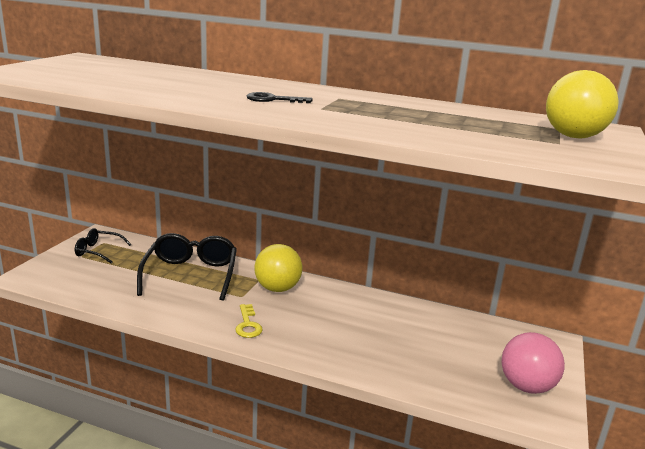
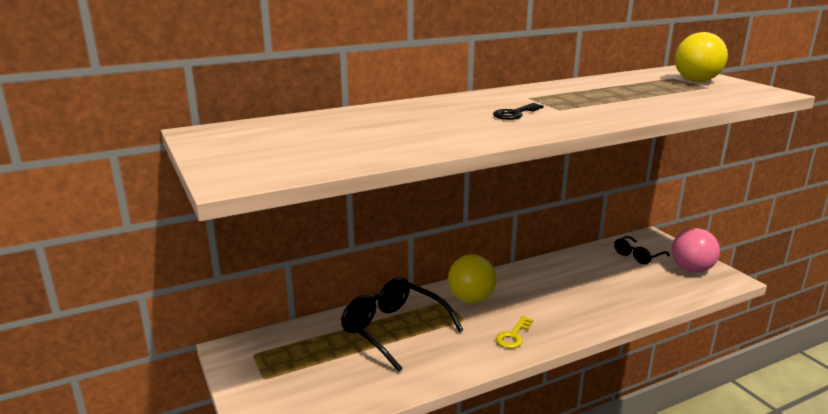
camera: 45 degrees left, 0 degrees up
(98, 251) = (269, 364): black glasses -> black glasses (637, 256)
(248, 324) = (513, 336): yellow key -> yellow key turned 90 degrees clockwise

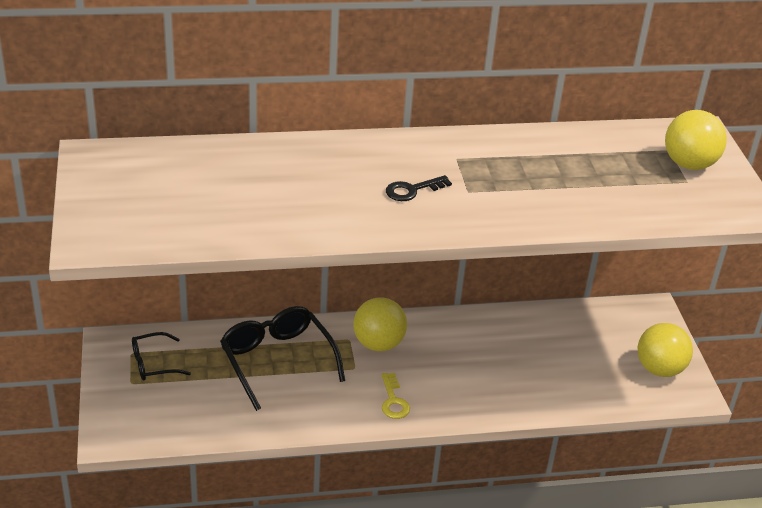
camera: 15 degrees right, 15 degrees up
(513, 336) = (393, 401): yellow key -> yellow key turned 60 degrees counterclockwise
(637, 256) = (611, 333): black glasses -> black glasses (153, 364)
(691, 269) = (659, 369): pink ball -> yellow ball

